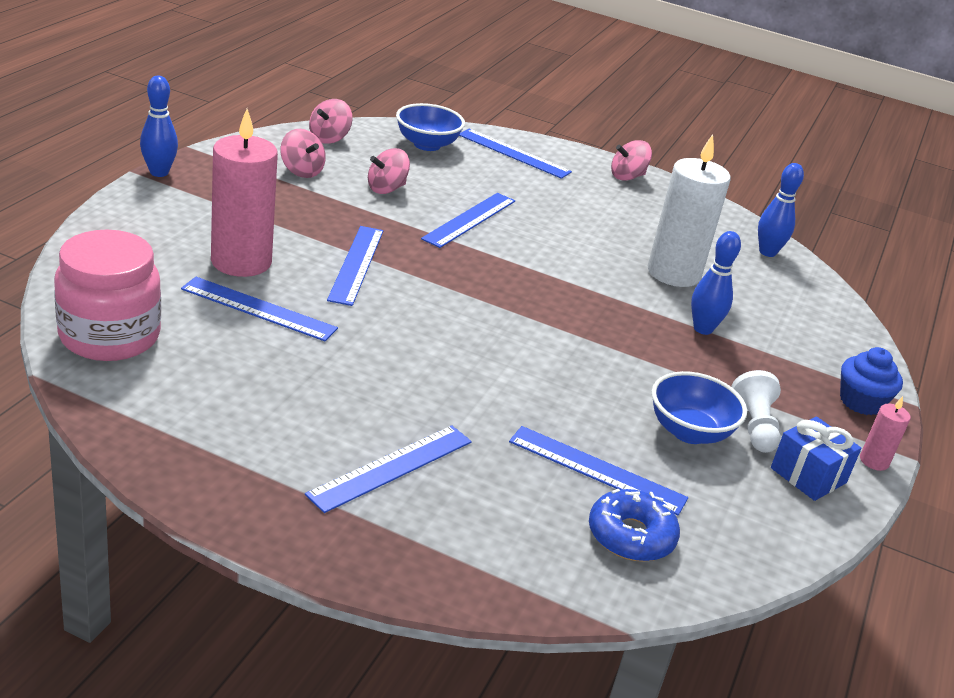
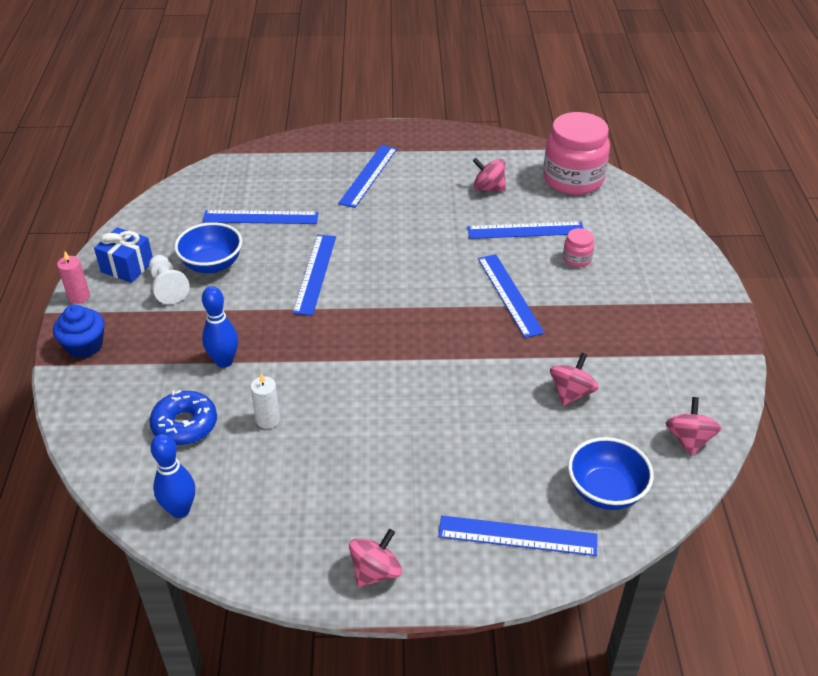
camera: 160 degrees right, 10 degrees up
(159, 172) = (731, 310): blue bowling pin -> none
(241, 262) = (577, 259): pink candle -> pink jar
(301, 171) = (652, 375): pink spinning top -> pink spinning top (488, 188)
(470, 220) = (475, 392): blue ruler -> blue ruler (315, 273)
(631, 536) = (228, 191): blue donut -> blue donut (185, 425)
(673, 273) = (268, 419): white candle -> white candle, size x0.45

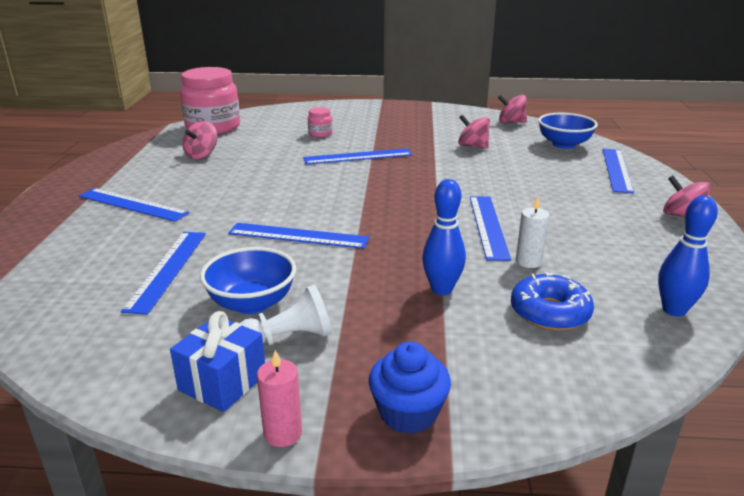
camera: 85 degrees left, 15 degrees down
(525, 230) = (274, 146): blue ruler -> blue ruler (488, 226)

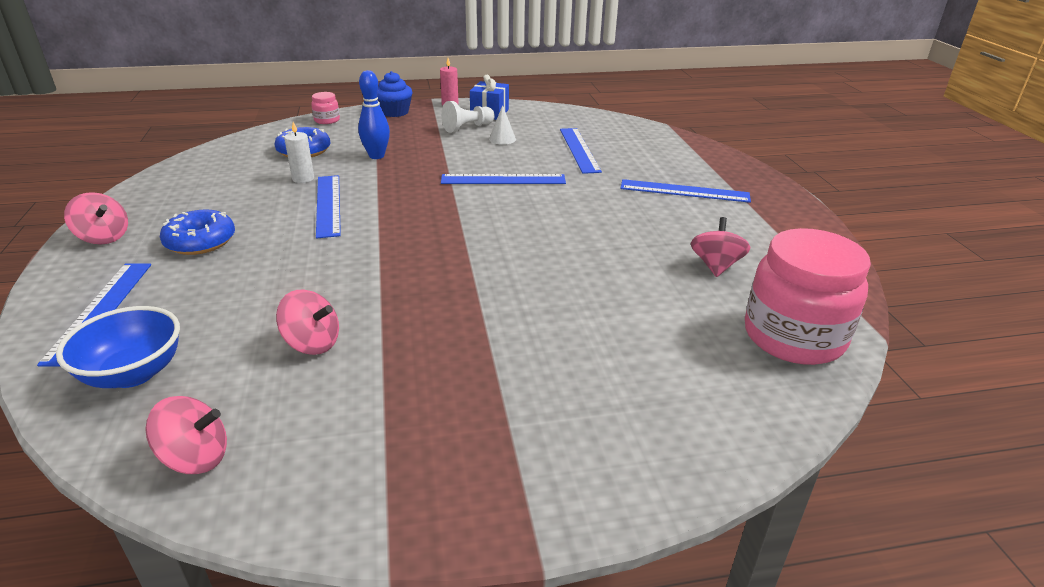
camera: 165 degrees right, 5 degrees up
(252, 303) = (502, 139): blue bowl -> white cone
(320, 134) = (592, 344): pink jar -> pink jar (327, 120)
(358, 156) = (497, 290): blue ruler -> none
(589, 204) = (200, 241): none -> blue donut
(674, 310) = (214, 159): blue bowling pin -> none

